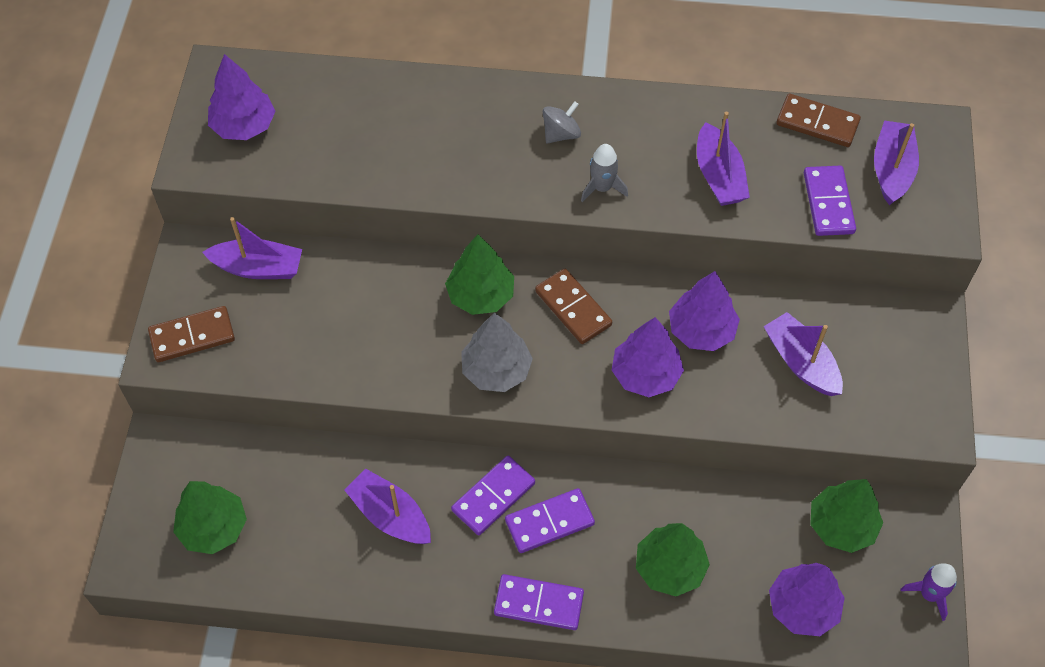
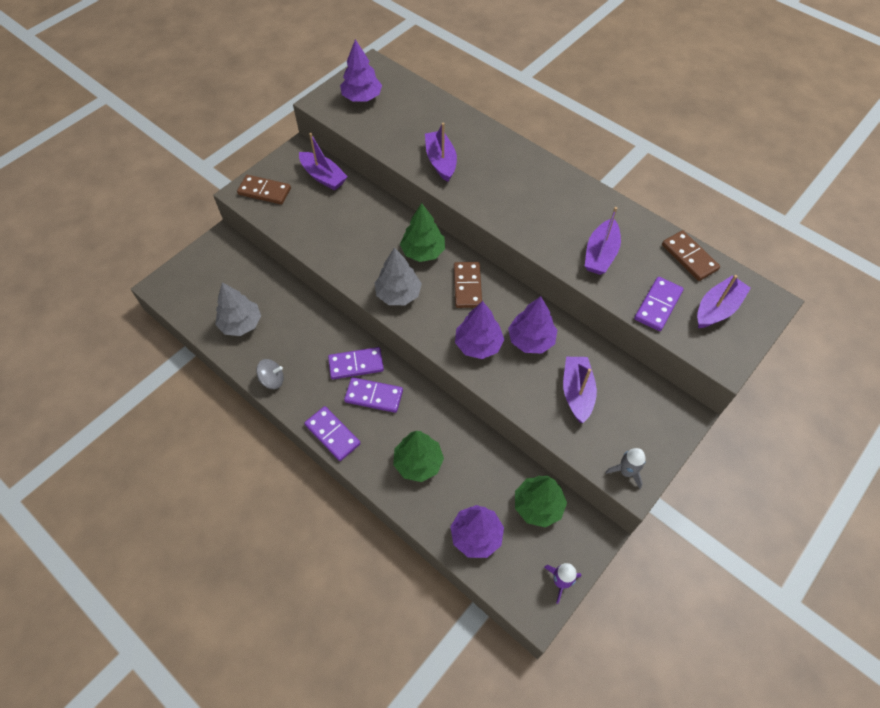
camera: 35 degrees right, 0 degrees up
(213, 527) = (211, 294): green tree -> none
(293, 541) = (241, 324): none -> grey tree
(390, 515) = (297, 341): purple boat -> purple boat (441, 161)
(561, 134) = (525, 184): grey spinning top -> grey spinning top (272, 380)
(602, 188) = (525, 224): grey rocket -> grey rocket (626, 471)

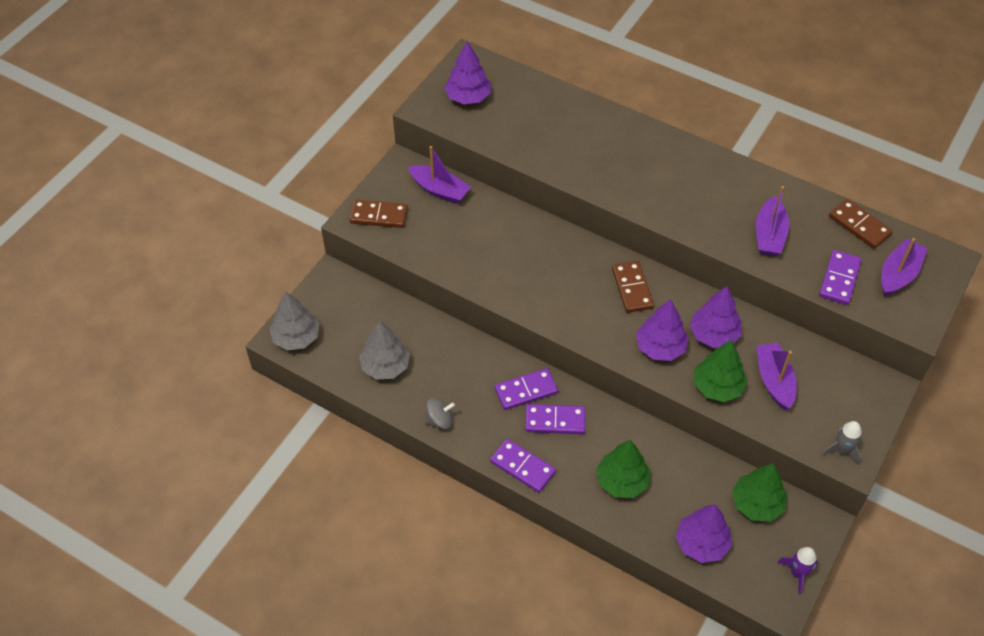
camera: 10 degrees left, 5 degrees down
(398, 294) = (561, 307): grey tree -> grey tree (296, 337)
(423, 251) = (574, 258): green tree -> green tree (717, 387)
(441, 161) = (576, 158): purple boat -> none

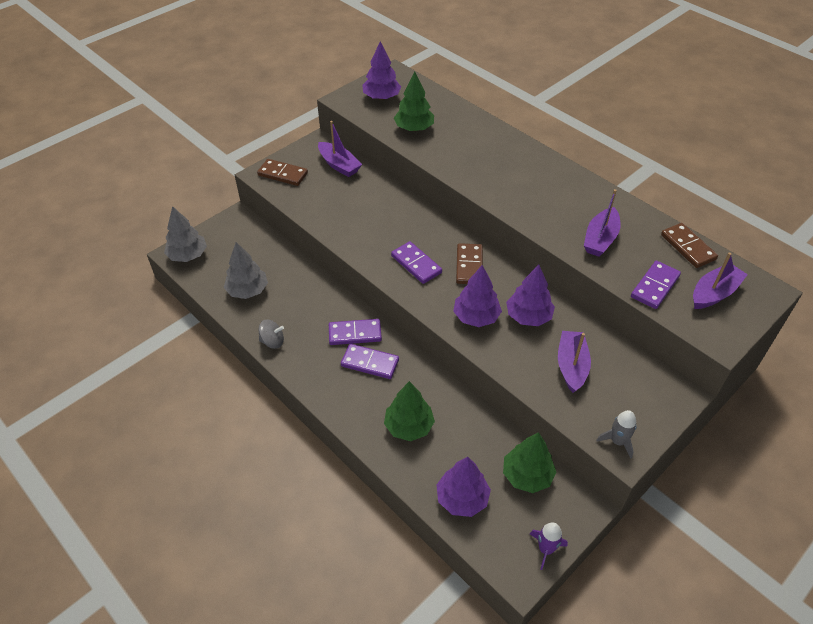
camera: 15 degrees right, 5 degrees down
(522, 467) = (326, 394): purple domino -> purple domino (416, 264)
(717, 387) = (516, 360): green tree -> green tree (414, 128)

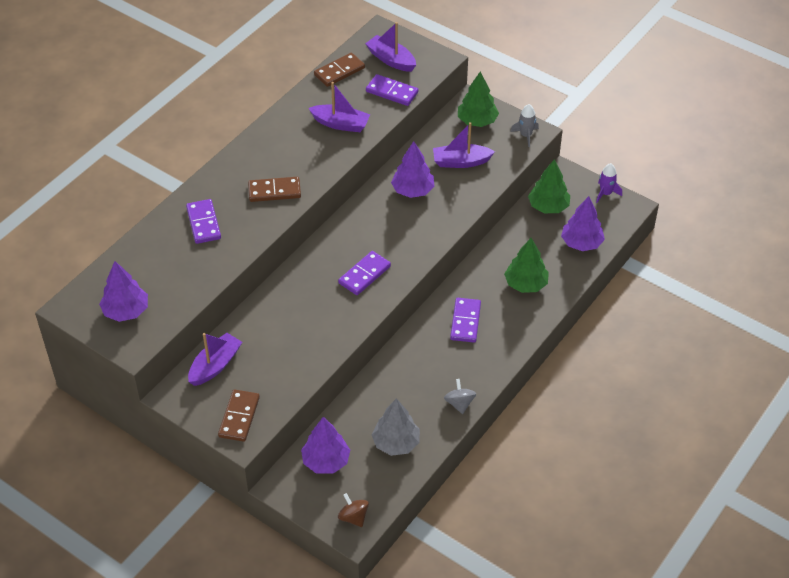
camera: 100 degrees left, 0 degrees up
(188, 255) = (353, 517): grey tree -> brown spinning top
(355, 333) = (433, 339): purple domino -> purple domino (203, 223)
(414, 128) = (186, 273): green tree -> green tree (477, 121)
(469, 266) = (358, 235): brown domino -> brown domino (274, 191)
(476, 317) = (422, 225): purple tree -> purple tree (326, 461)

